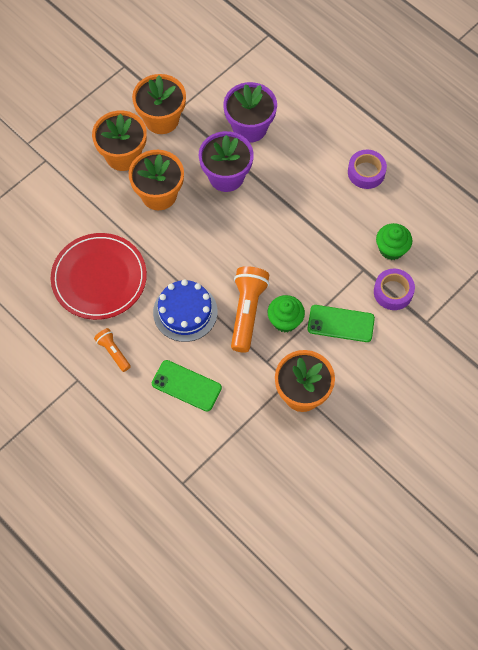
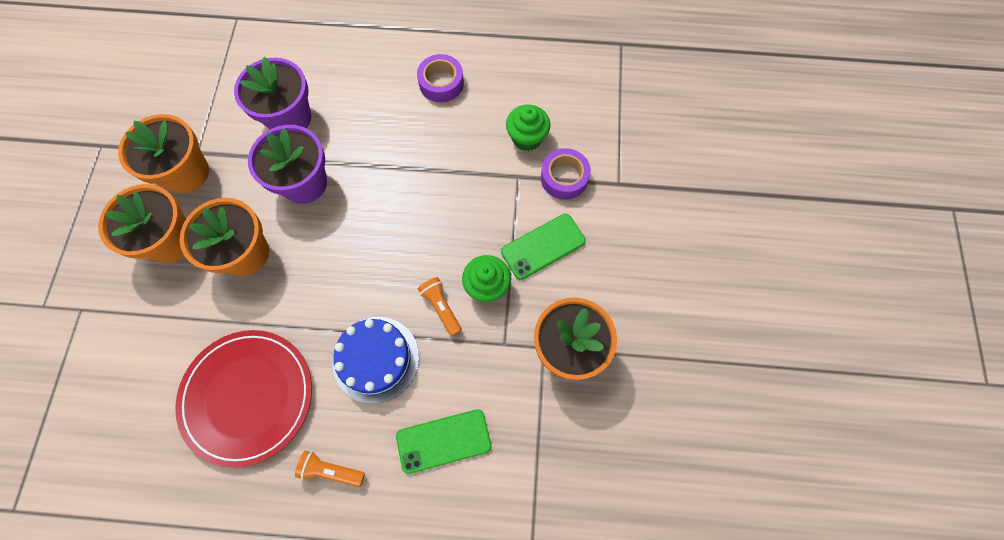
camera: 40 degrees left, 5 degrees up
(247, 312) = (441, 307): orange flashlight -> orange flashlight, size x0.54

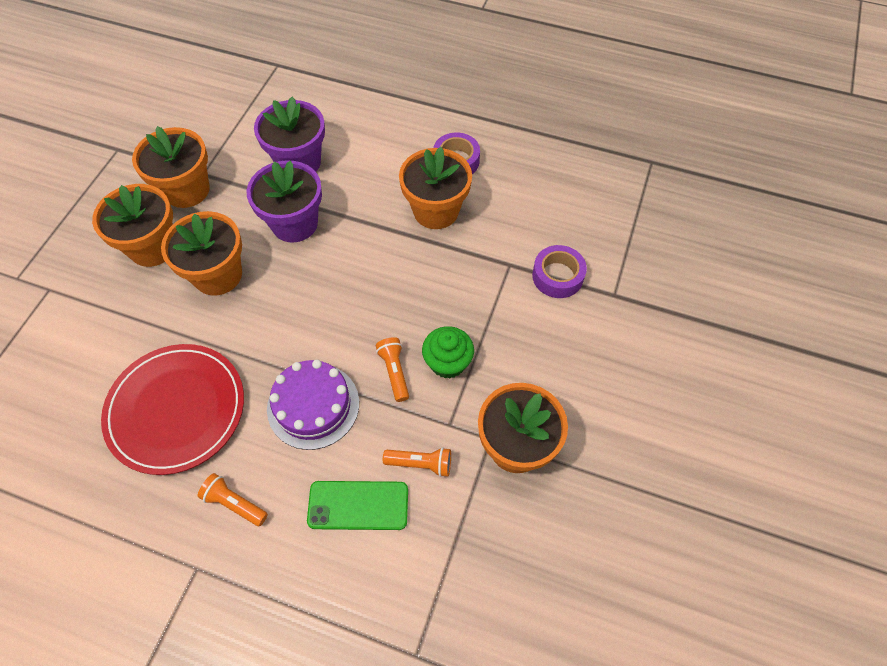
camera: 15 degrees right, 10 degrees down
(376, 359) = (313, 405): blue cake -> purple cake
(436, 138) = (436, 211): none -> orange flower pot
(489, 387) = (421, 464): none -> orange flashlight
(527, 138) = (529, 230): green cupcake -> none
(543, 246) = (517, 337): green phone -> none

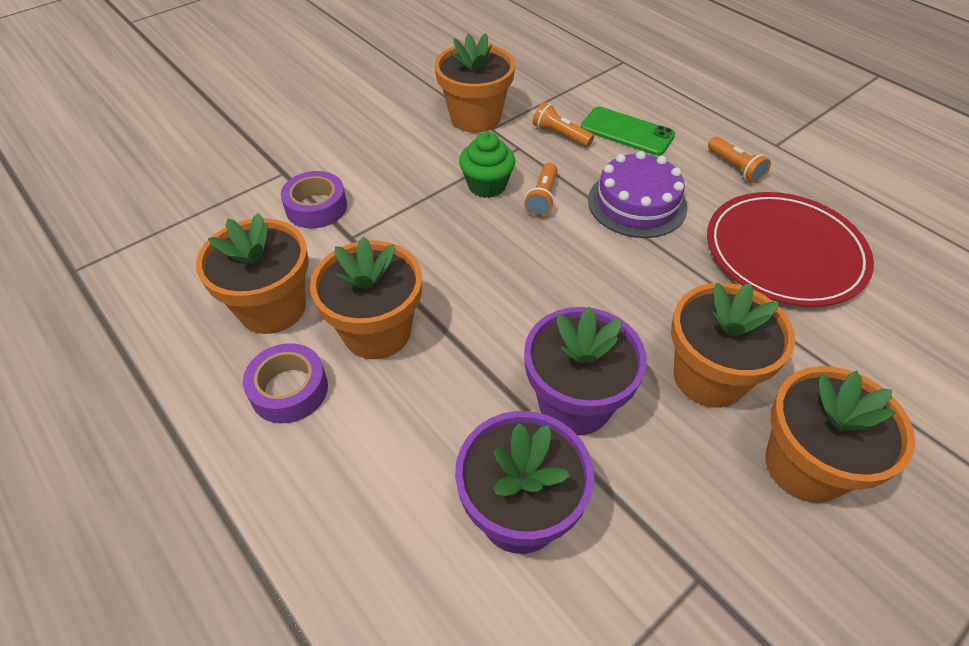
camera: 150 degrees left, 10 degrees down
(187, 190) = (735, 554): orange flower pot -> orange flower pot (272, 308)

